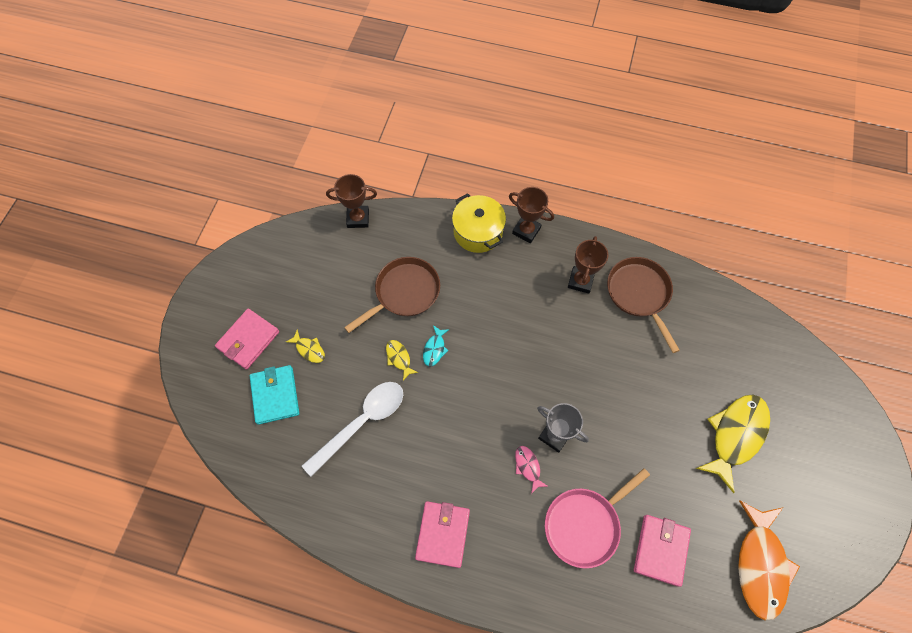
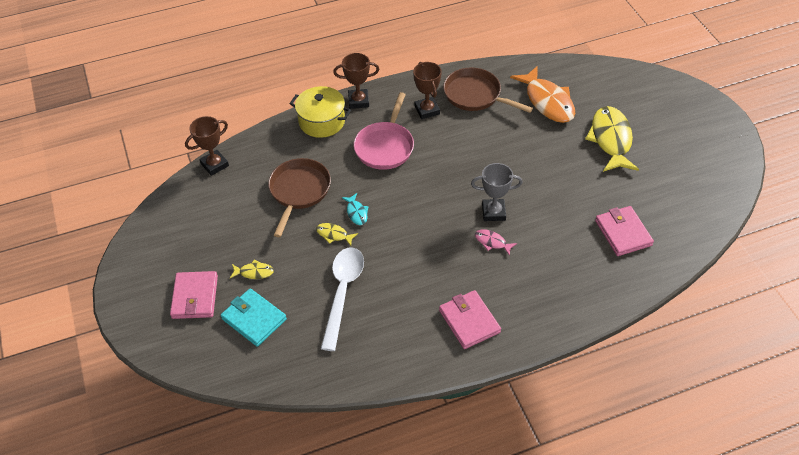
camera: 35 degrees left, 15 degrees down
(584, 524) = (561, 251): pink pan -> pink pan (385, 146)
(760, 564) = (689, 201): orange fish -> orange fish (547, 101)

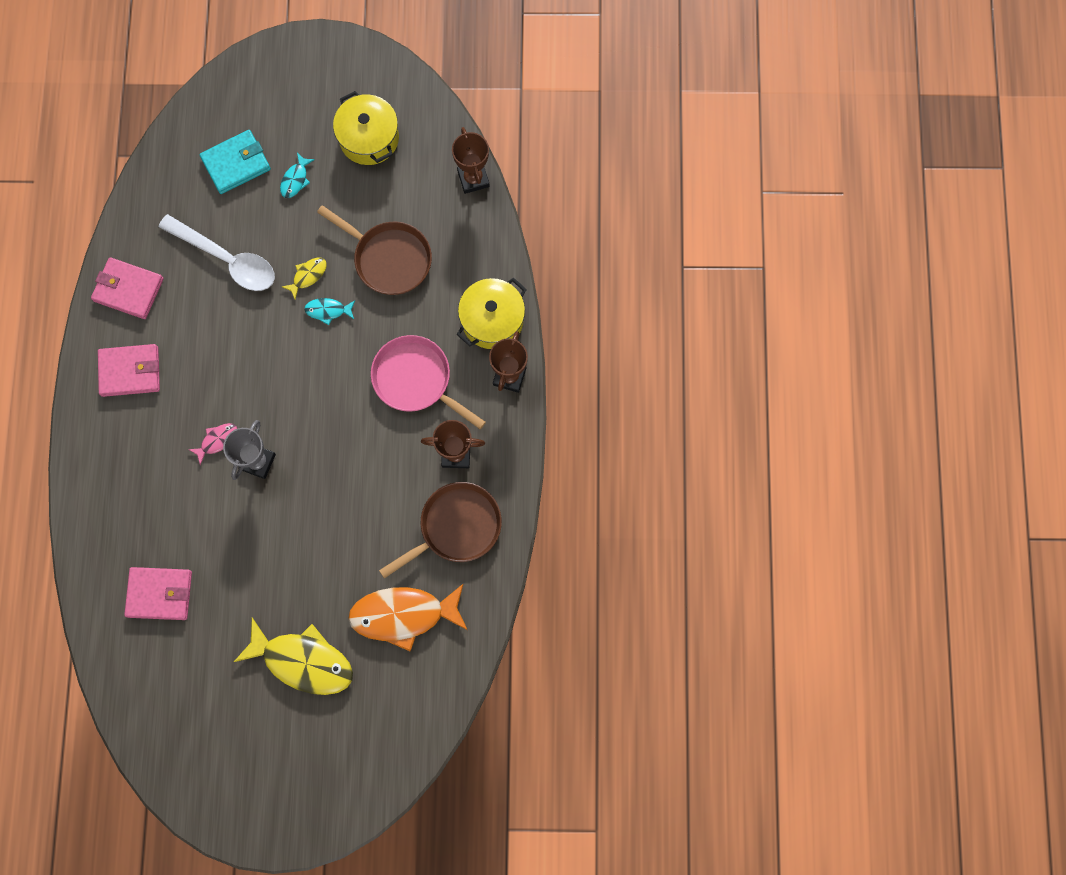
camera: 110 degrees right, 25 degrees up
(195, 297) = (291, 114): pink wallet -> pink wallet (128, 289)
(200, 237) = (369, 138): none -> yellow pot
(254, 272) = (295, 180): yellow fish -> turquoise fish

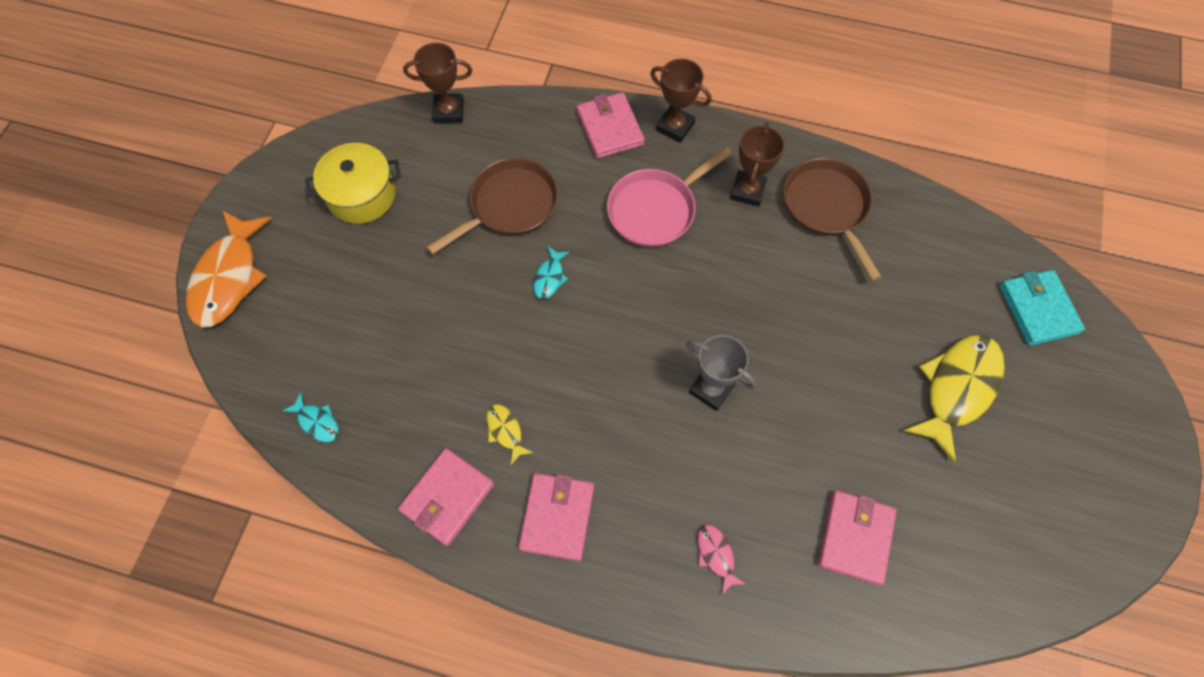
camera: 75 degrees left, 10 degrees down
(217, 441) = (674, 429): pink fish -> pink fish (716, 555)
(227, 259) = (449, 372): white spoon -> none
(236, 164) = (332, 337): turquoise wallet -> turquoise wallet (1038, 309)
(295, 180) = (379, 278): turquoise fish -> turquoise fish (317, 422)
(308, 276) = (501, 289): yellow fish -> yellow fish (505, 431)
(403, 615) = (916, 277): orange fish -> orange fish (229, 278)
(492, 320) = (610, 128): yellow pot -> pink wallet

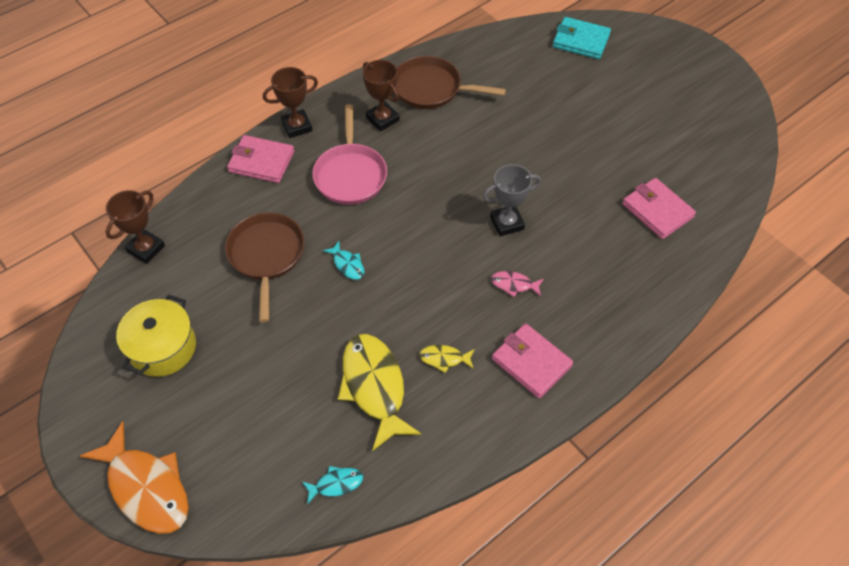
camera: 55 degrees left, 10 degrees down
(447, 497) = (466, 424): pink wallet -> none
(716, 555) = (620, 287): pink fish -> pink fish (514, 285)
(957, 389) = (601, 106): yellow fish -> yellow fish (374, 387)

